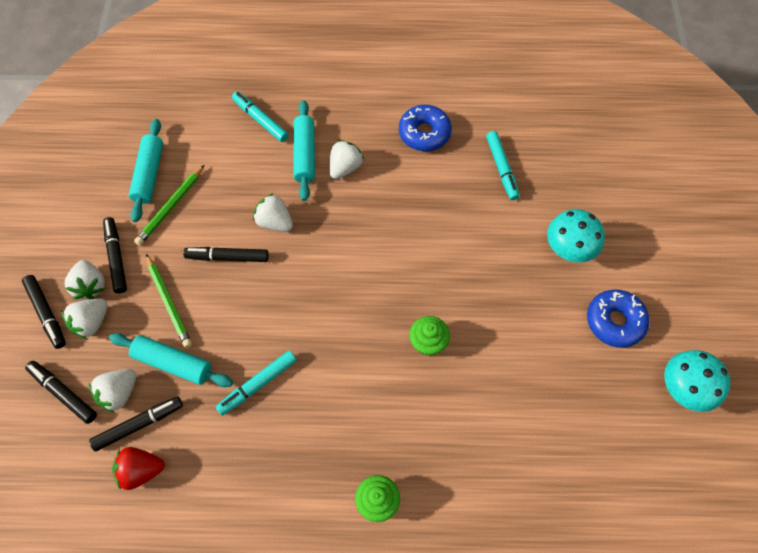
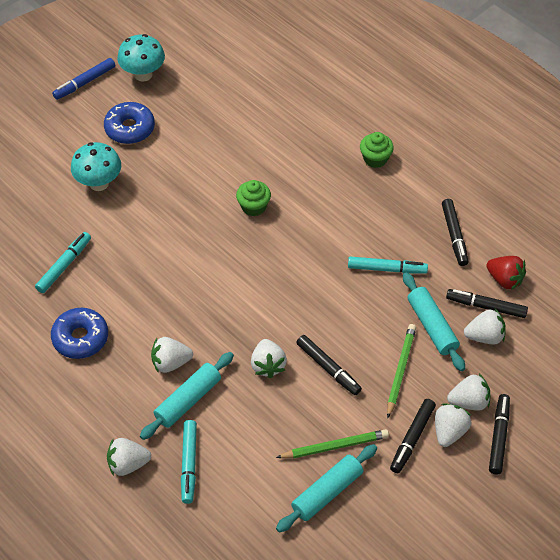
camera: 135 degrees left, 10 degrees down
(63, 393) = (524, 367): black marker -> black marker (454, 235)
(299, 90) = (128, 464): none -> white strawberry
(711, 331) = (84, 83): none -> blue marker

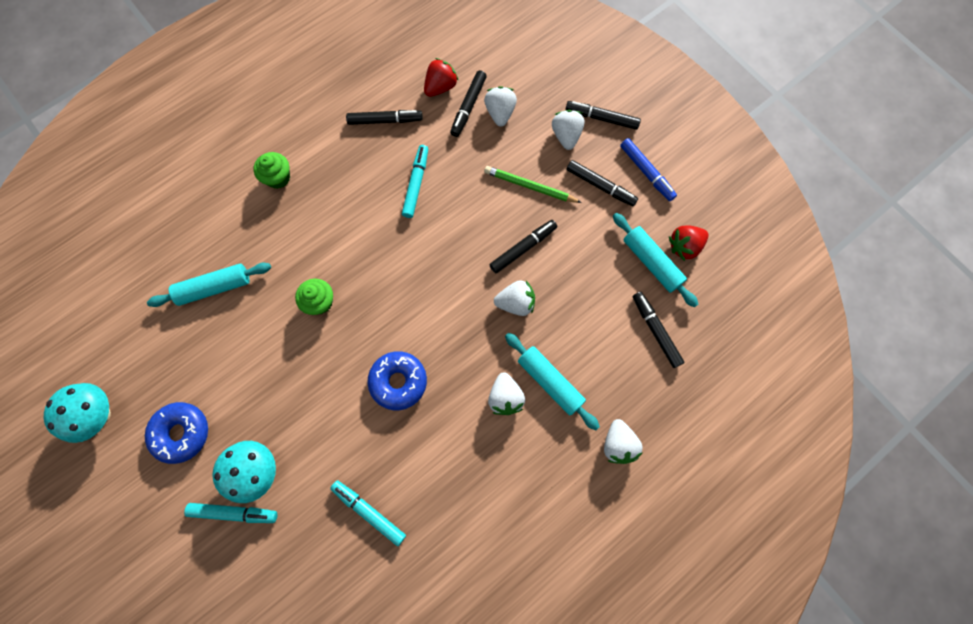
camera: 85 degrees left, 20 degrees up
(80, 338) = (467, 493): blue donut -> blue donut (398, 381)
(84, 83) = (94, 488): blue marker -> blue marker (646, 172)
(189, 464) = (620, 384): turquoise marker -> turquoise marker (234, 512)
(249, 497) = (655, 330): none -> black marker
(335, 446) = (605, 251): green pencil -> none
(350, 526) = (684, 246): none -> red strawberry
(432, 326) = (485, 154): turquoise rolling pin -> turquoise rolling pin (214, 287)
(449, 431) = (595, 155): white strawberry -> none

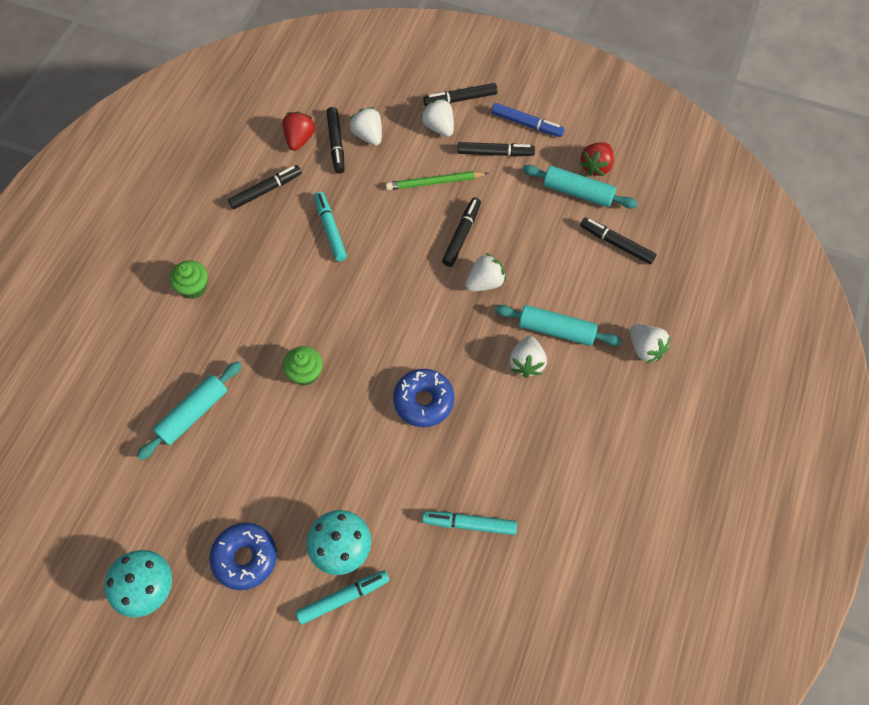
camera: 30 degrees left, 10 degrees down
(505, 397) = (526, 363): white strawberry -> white strawberry turned 45 degrees clockwise

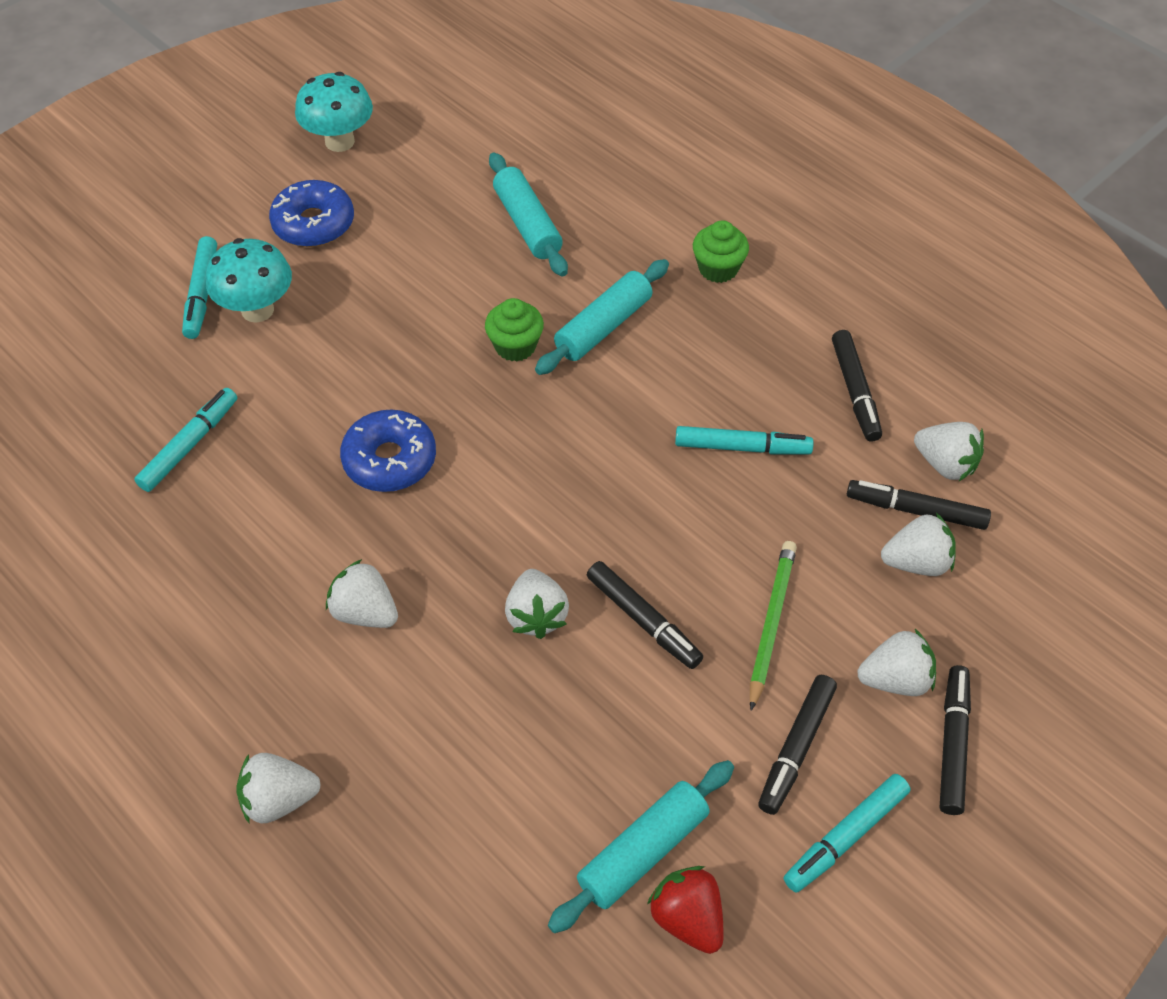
camera: 115 degrees right, 10 degrees down
(299, 139) = (945, 464): red strawberry -> white strawberry
(526, 124) = (845, 837): blue marker -> turquoise marker
(556, 330) = (393, 680): turquoise rolling pin -> turquoise rolling pin (603, 327)
(616, 244) = (499, 862): black marker -> none

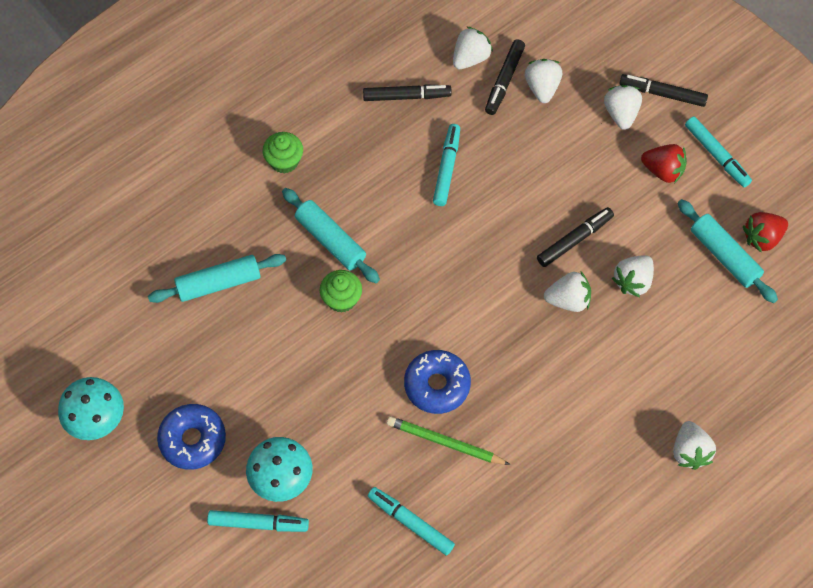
camera: 85 degrees left, 10 degrees up
(365, 612) = (560, 402): white strawberry -> white strawberry (633, 281)
(771, 623) = (580, 171): green pencil -> green pencil (445, 442)
(796, 748) = (663, 171): black marker -> red strawberry

